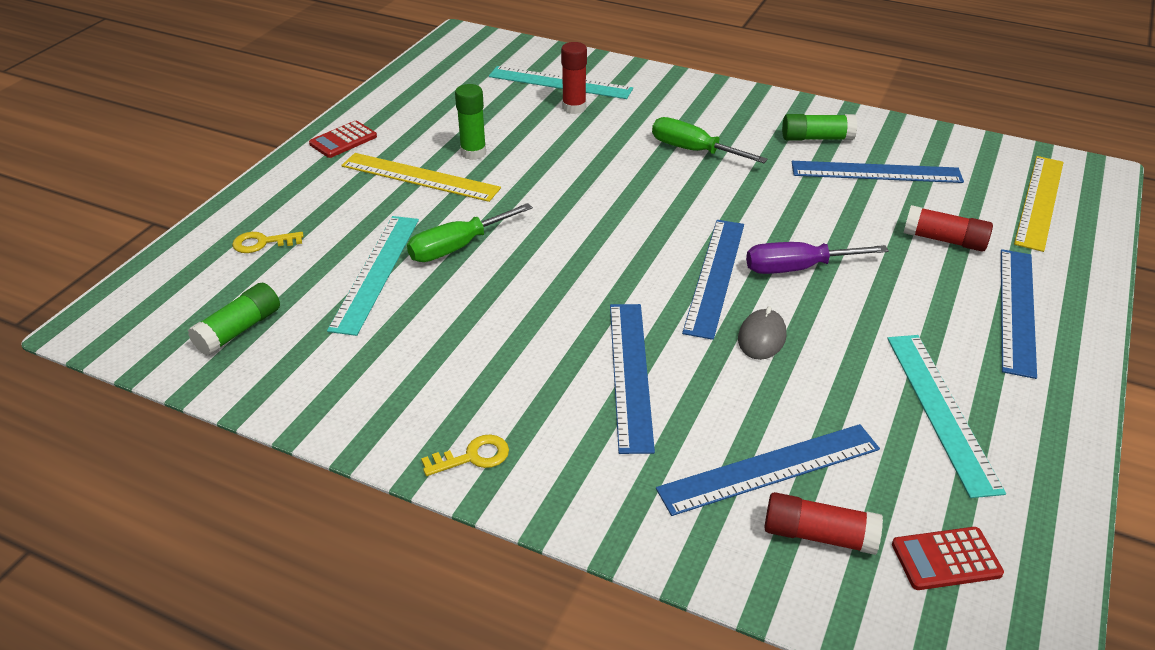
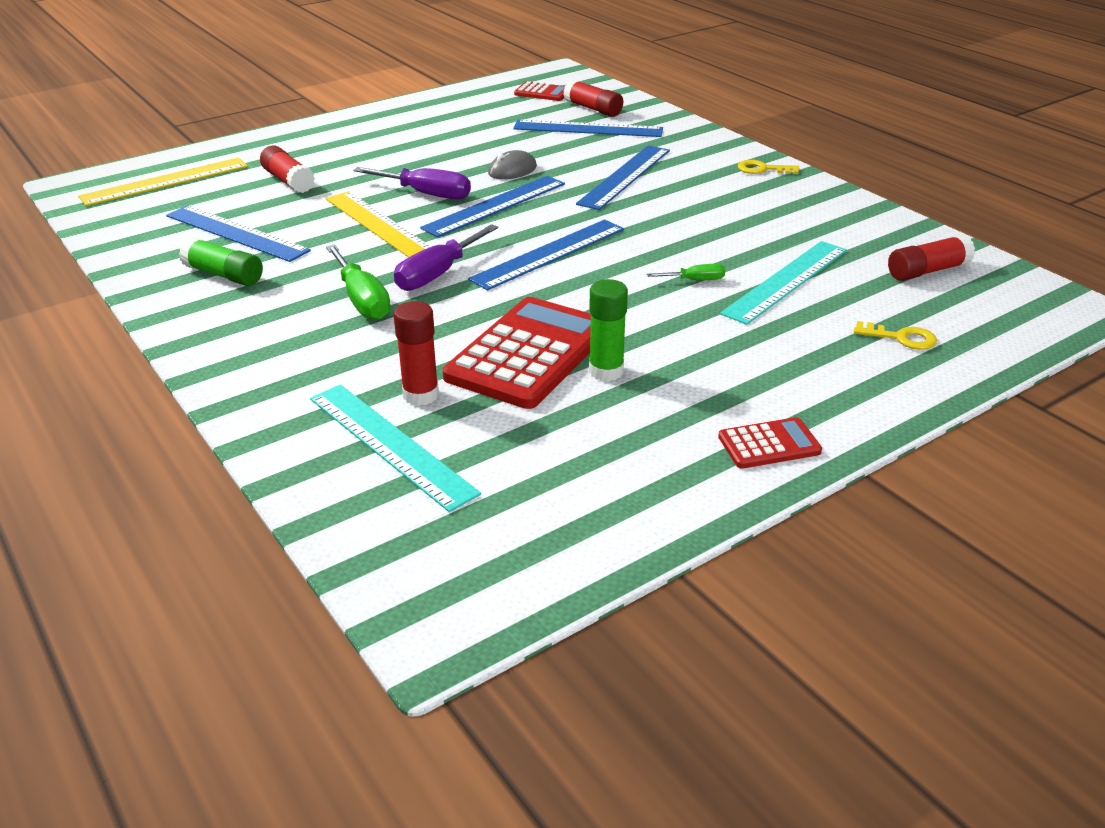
camera: 150 degrees left, 5 degrees down
(239, 330) = (927, 271): green glue stick -> red glue stick
(420, 177) = (691, 360): yellow ruler -> yellow ruler (380, 225)
(457, 247) = (695, 280): green screwdriver -> green screwdriver, size x0.53
(535, 149) = (528, 354): none -> red calculator
(669, 187) = (437, 274): none -> purple screwdriver
(941, 410) = (457, 123): turquoise ruler -> none
(1017, 310) = (325, 142): blue ruler -> blue ruler (549, 254)

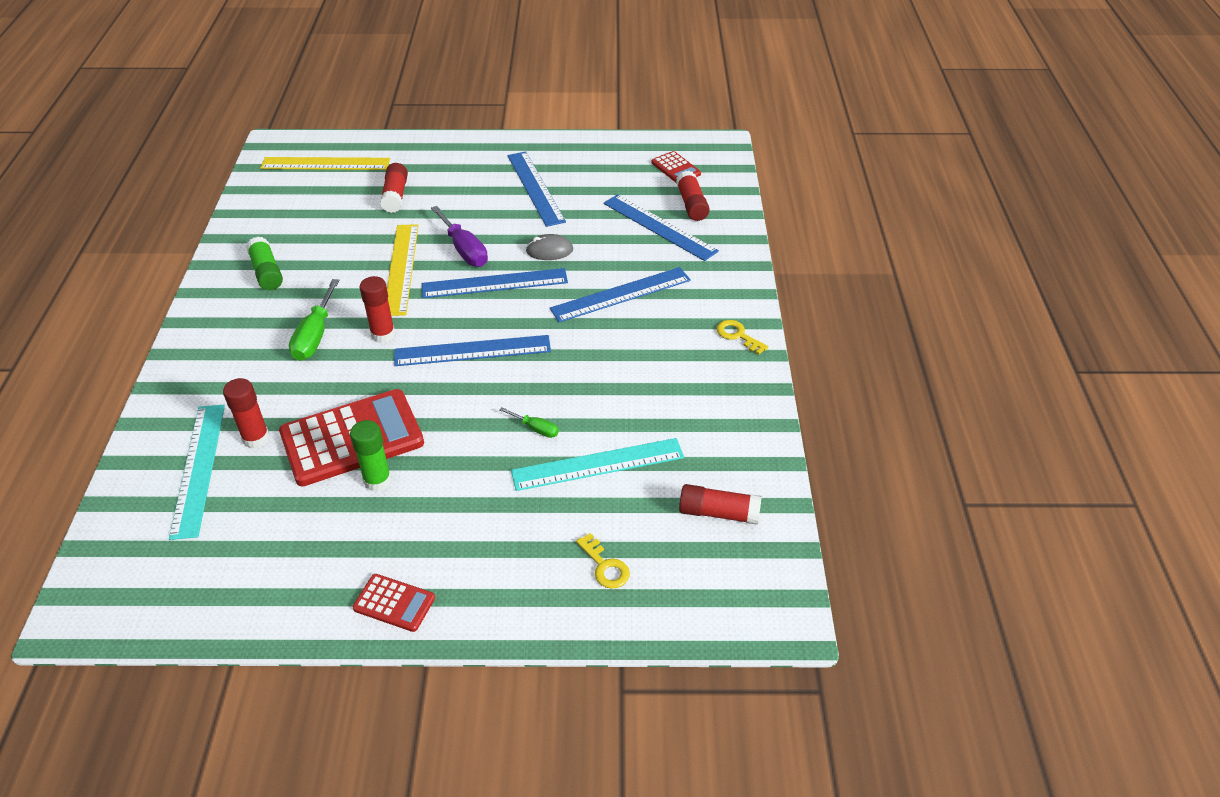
camera: 35 degrees right, 10 degrees up
(236, 233) = (313, 235): blue ruler -> blue ruler (535, 188)
(437, 274) = (383, 334): purple screwdriver -> red glue stick

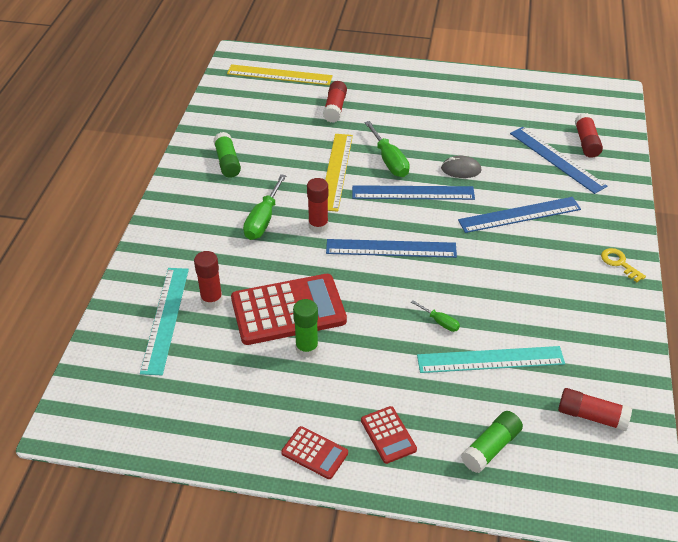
camera: 10 degrees right, 0 degrees up
(464, 250) = (389, 161): purple screwdriver -> green screwdriver
(535, 188) = (452, 114): blue ruler -> none
(605, 566) = (491, 448): yellow key -> green glue stick
(676, 168) = (574, 109): red calculator -> red calculator (388, 435)

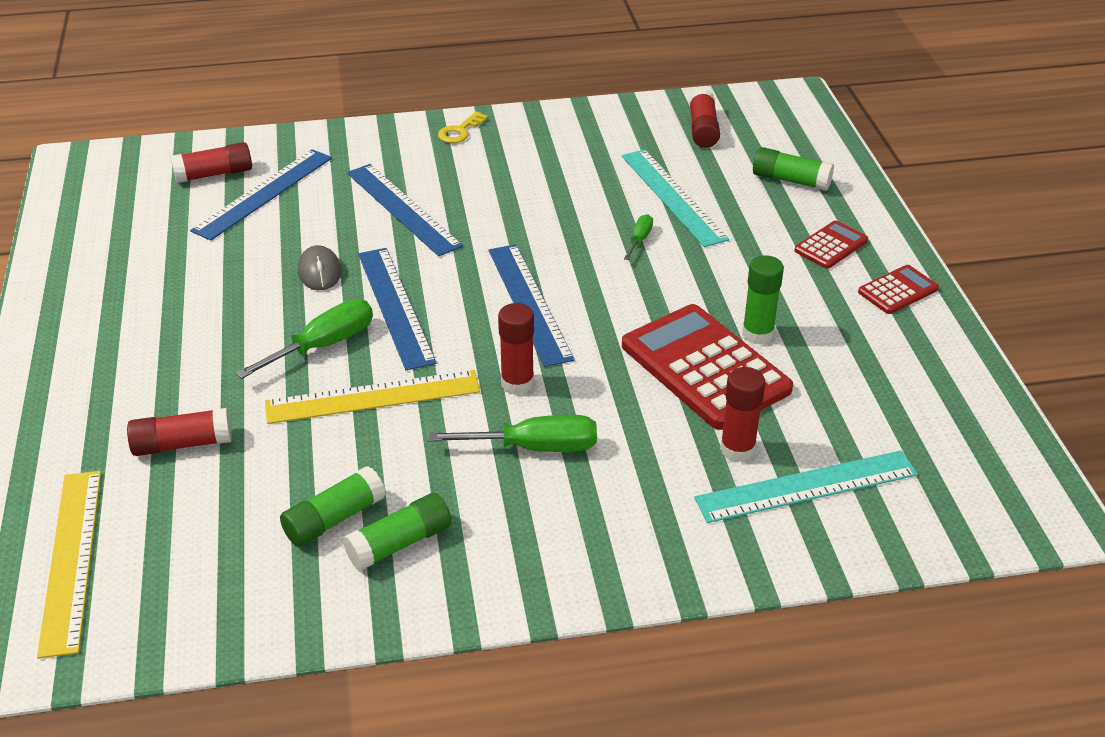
camera: 110 degrees left, 5 degrees down
(256, 145) = (334, 519): none -> green glue stick
(314, 453) = (898, 290): red calculator -> red calculator turned 45 degrees clockwise

